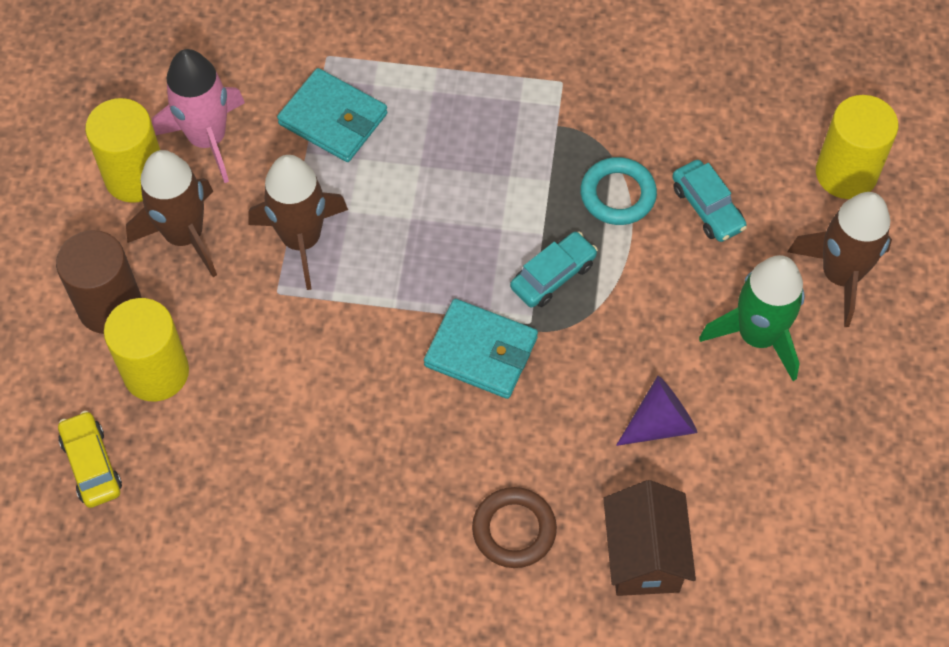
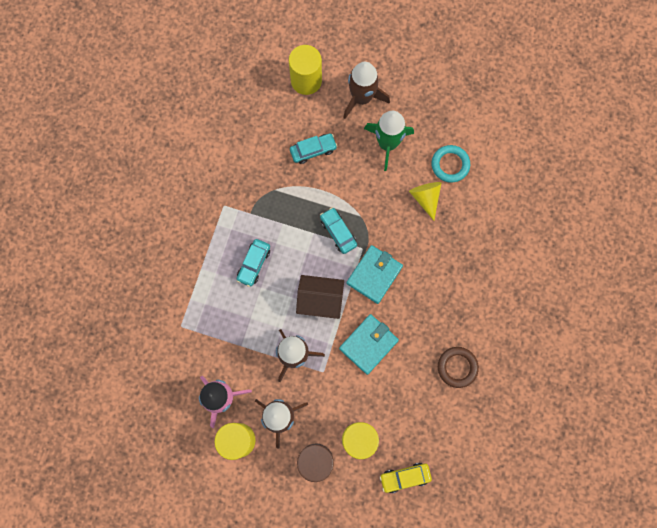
camera: 80 degrees left, 15 degrees up
(333, 119) = (223, 328): turquoise wallet -> turquoise wallet (368, 344)
(461, 147) = (254, 264): none -> turquoise car
(514, 530) = (469, 276): brown ring -> brown ring (457, 367)
(618, 195) = (297, 191): turquoise ring -> turquoise ring (450, 165)
(643, 556) = (490, 220): brown house -> brown house (320, 300)
(660, 423) = (426, 198): purple cone -> yellow cone

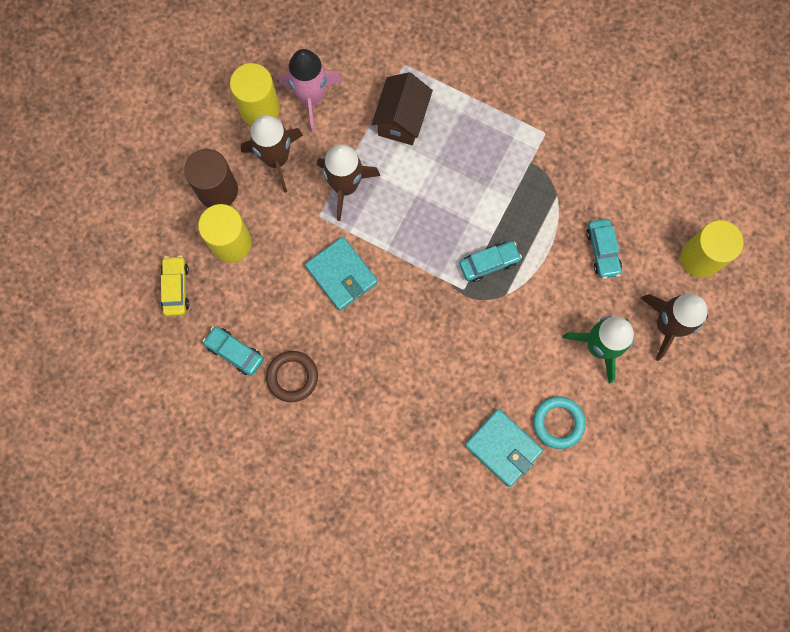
camera: 100 degrees right, 0 degrees up
(254, 264) = (465, 157): turquoise car -> turquoise car (235, 352)
(320, 300) = (406, 227): brown house -> brown house (401, 120)
(374, 275) = (427, 297): turquoise wallet -> turquoise wallet (503, 448)
(426, 198) = (517, 381): yellow cone -> none

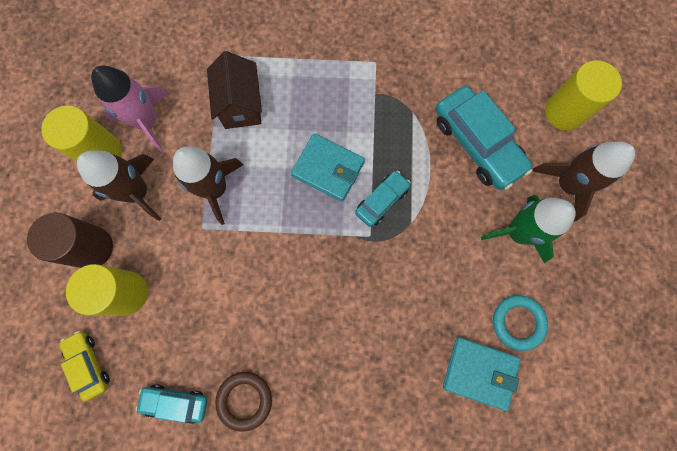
camera: 25 degrees left, 0 degrees up
(341, 275) = (248, 275): turquoise wallet -> turquoise wallet (328, 169)
(602, 251) = (477, 144): turquoise car -> turquoise car, size x1.81

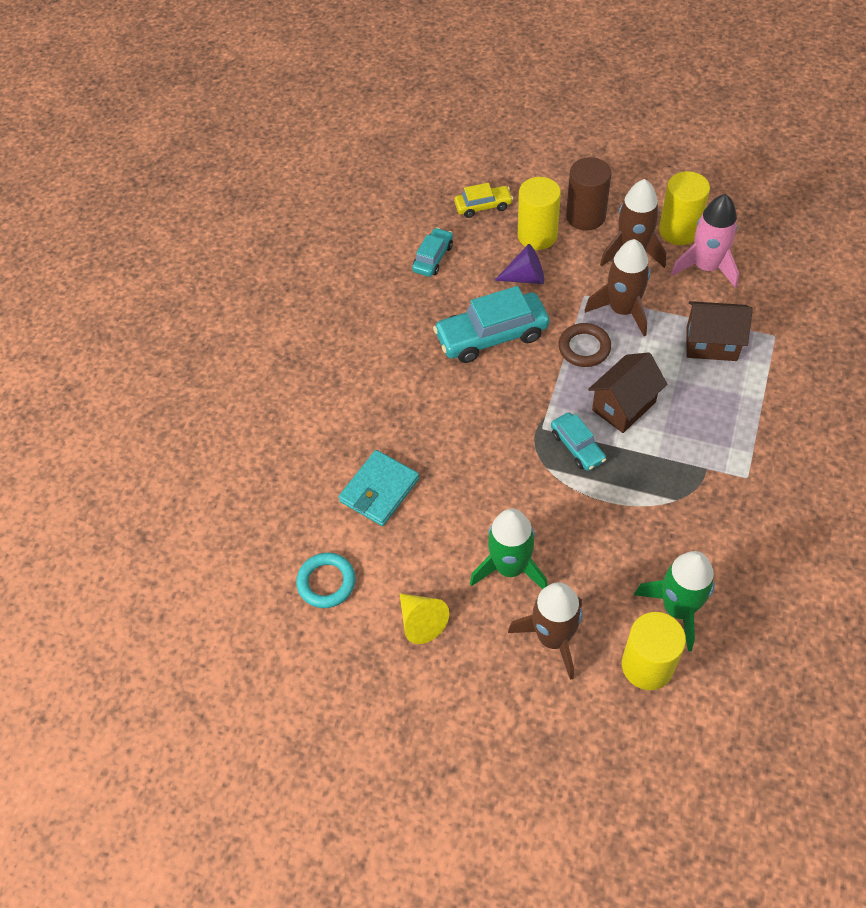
camera: 110 degrees right, 20 degrees down
(188, 292) = (525, 277): none -> purple cone
(244, 400) = (418, 304): brown ring -> brown ring (584, 348)
(328, 169) = (623, 406): turquoise wallet -> brown house
(477, 144) = (624, 556): turquoise car -> turquoise car (491, 336)
(509, 97) = (677, 608): none -> green rocket
(518, 322) = (415, 538): turquoise ring -> turquoise ring (326, 582)
(592, 295) = (421, 621): none -> yellow cone

